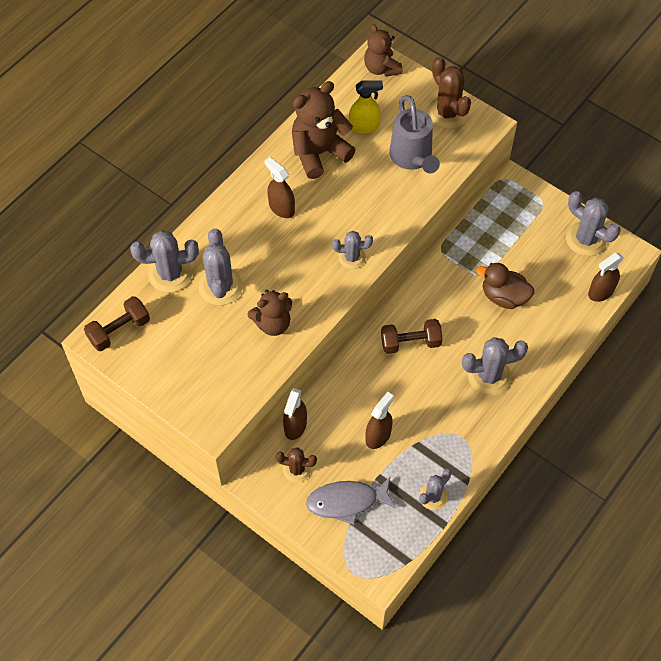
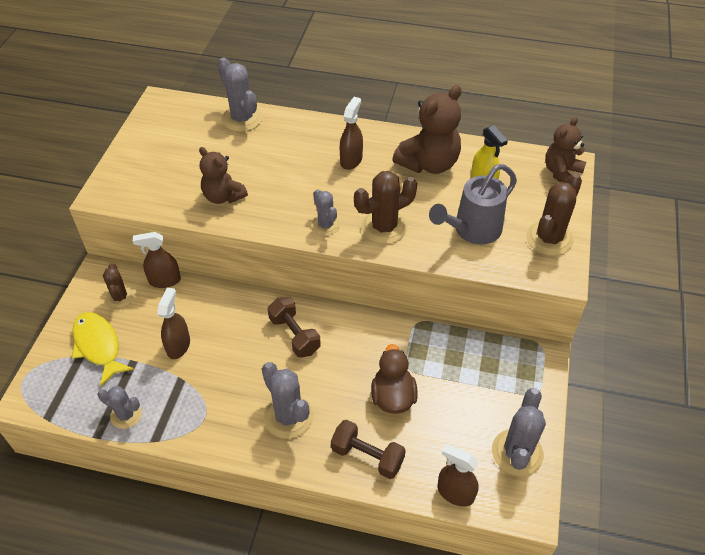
camera: 65 degrees right, 10 degrees down
(119, 330) = (172, 110): brown dumbbell -> brown dumbbell (367, 456)
(220, 286) = (245, 151): grey cactus -> none
(319, 153) = (429, 164): brown teddy bear -> brown teddy bear turned 105 degrees clockwise
(347, 501) = (98, 346): grey fish -> yellow fish
(377, 217) = (384, 227): none -> brown cactus
(378, 436) = (178, 345): brown spray bottle -> brown spray bottle turned 90 degrees counterclockwise

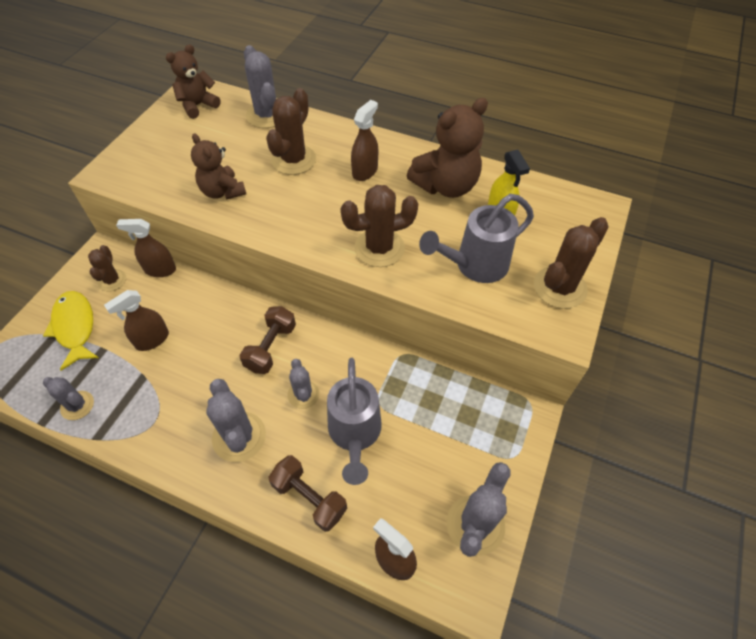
camera: 10 degrees right, 5 degrees up
(178, 345) = (152, 340): brown spray bottle -> brown spray bottle turned 150 degrees counterclockwise
(281, 158) = (293, 160): none -> brown cactus
(294, 335) = (271, 347): brown dumbbell -> brown dumbbell turned 45 degrees clockwise
(325, 225) = (318, 237): grey cactus -> grey cactus (303, 394)
(393, 397) = (354, 434): brown duck -> grey watering can
(561, 172) = (590, 215): brown teddy bear -> brown teddy bear (198, 105)

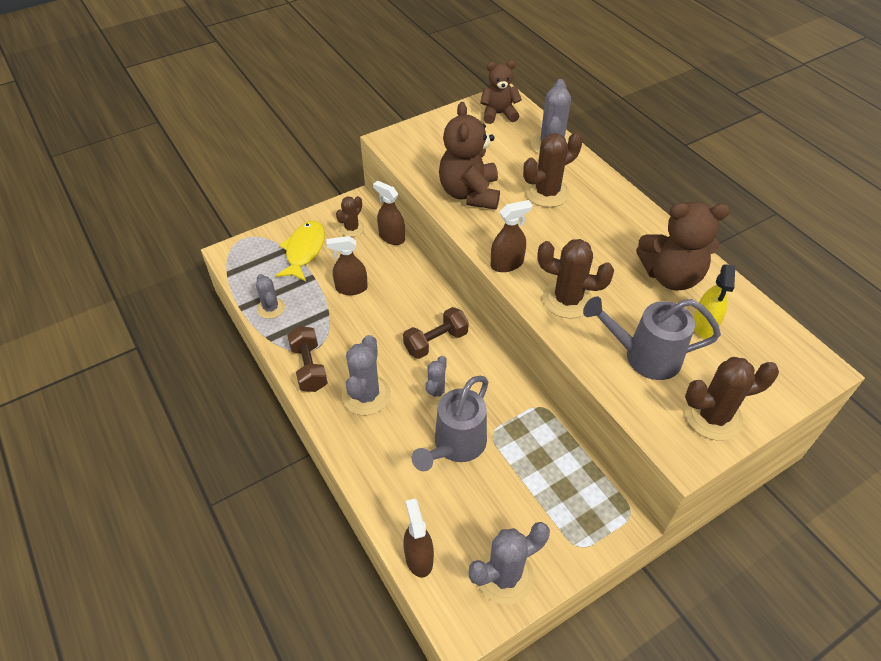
camera: 35 degrees right, 5 degrees down
(222, 191) = (469, 193): brown teddy bear -> brown teddy bear, size x1.53
(309, 498) = (387, 471): brown dumbbell -> brown dumbbell (309, 367)
(365, 171) = (603, 230): brown spray bottle -> brown spray bottle (507, 264)

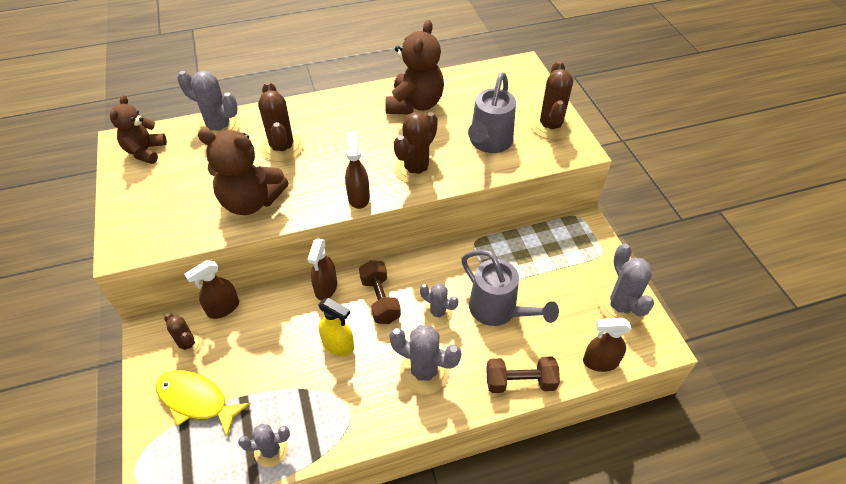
camera: 75 degrees left, 0 degrees up
(309, 367) = (372, 420): brown dumbbell -> brown dumbbell (520, 382)
(351, 288) = (278, 360): brown spray bottle -> brown spray bottle (326, 288)
(704, 325) = (469, 103): yellow spray bottle -> yellow spray bottle (338, 345)

